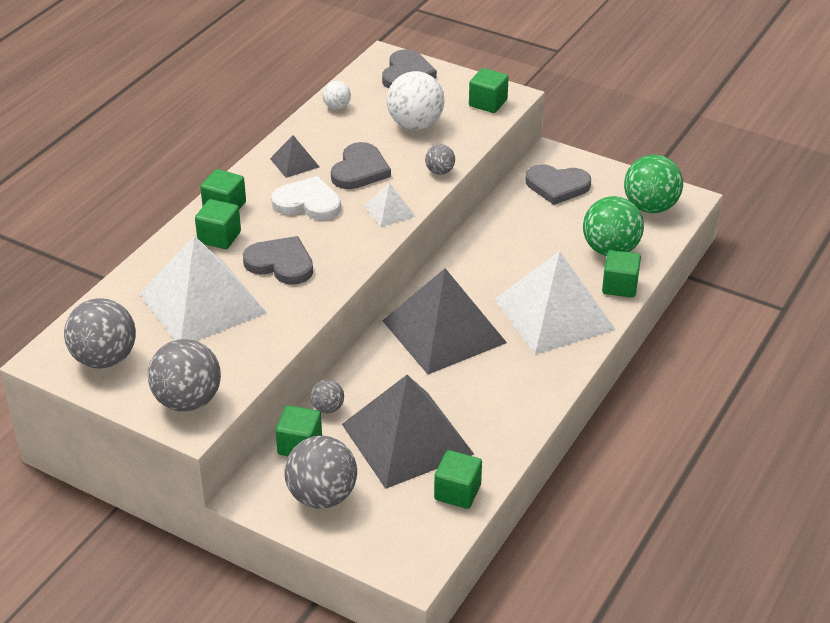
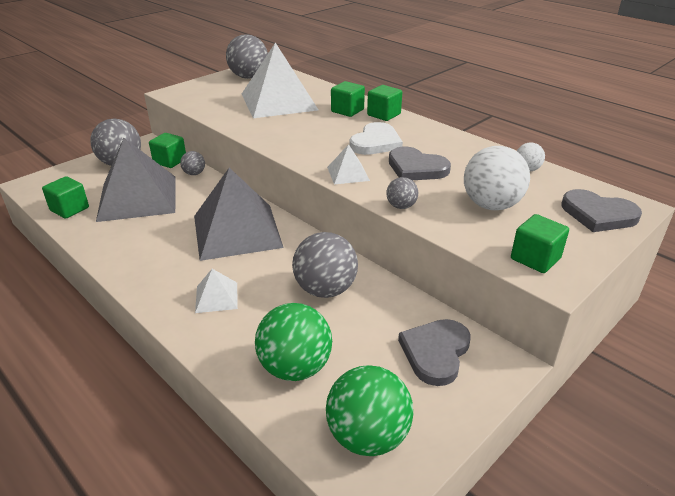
camera: 105 degrees right, 5 degrees down
(187, 401) = (192, 93): grey ball -> grey ball (325, 289)
(281, 263) = (304, 126): grey heart -> none
(294, 162) = (436, 143): grey pyramid -> none
(554, 314) = (216, 297): white pyramid -> white pyramid, size x0.44
(619, 286) = (228, 357): green cube -> none

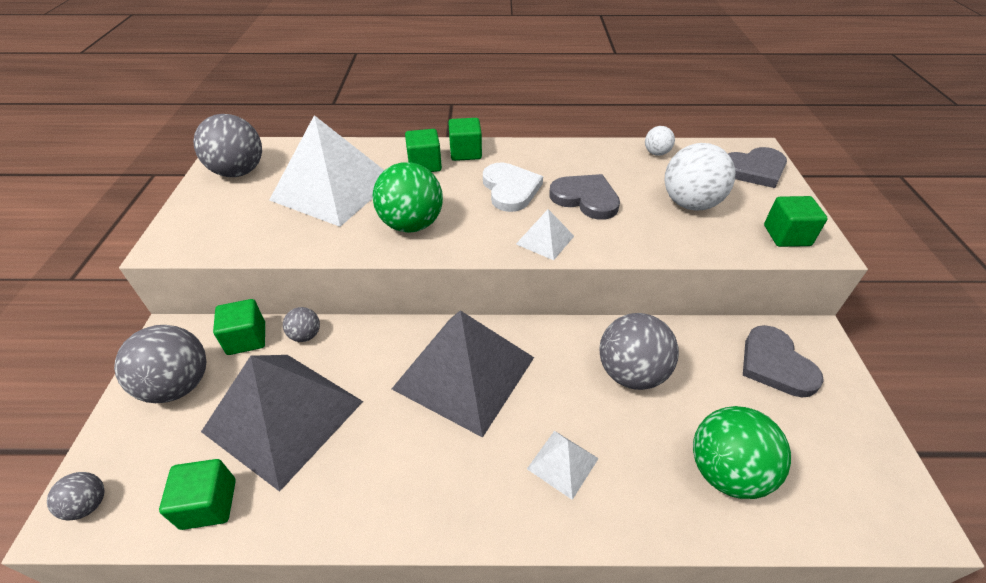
camera: 45 degrees left, 10 degrees up
(368, 436) = (849, 480): green ball -> green ball (411, 224)
(401, 206) = (639, 247): grey ball -> grey ball (88, 504)
(416, 168) = (585, 199): grey heart -> grey heart turned 135 degrees counterclockwise

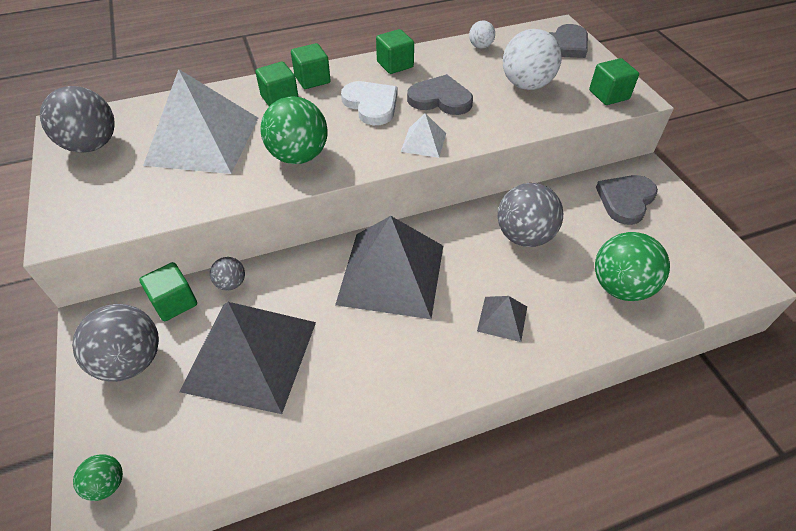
camera: 20 degrees left, 5 degrees up
(88, 504) = (107, 484): grey ball -> green ball
(209, 504) = (223, 444): green cube -> green cube (395, 64)
(562, 463) = (502, 318): white pyramid -> grey pyramid
(775, 364) = (625, 200): grey heart -> grey heart turned 75 degrees clockwise

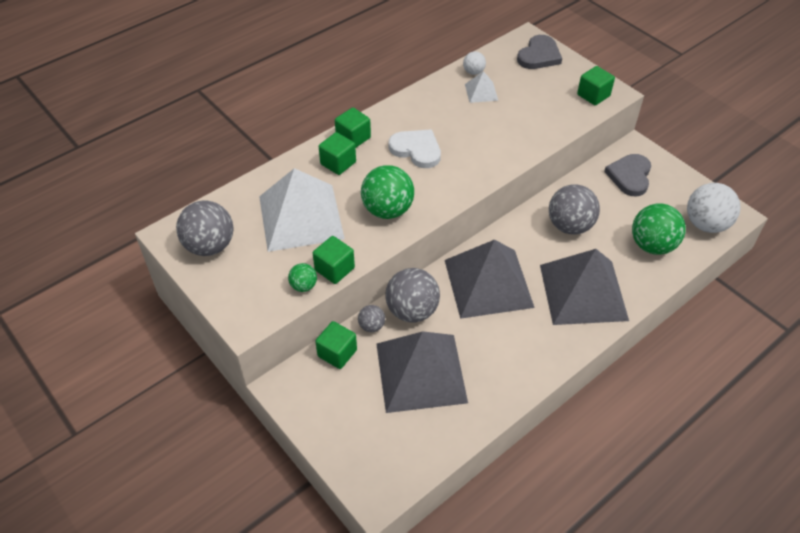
camera: 20 degrees left, 0 degrees up
(107, 484) = (377, 484): green ball -> green ball (303, 286)
(131, 361) = (335, 404): grey ball -> grey ball (412, 311)
(395, 64) = (413, 107): green cube -> green cube (334, 269)
(423, 142) = (476, 173): white pyramid -> white pyramid (481, 92)
(440, 99) = (468, 131): grey heart -> none
(502, 318) = (583, 292): grey pyramid -> grey pyramid, size x2.27
(526, 85) = (528, 101): white ball -> white ball (706, 224)

